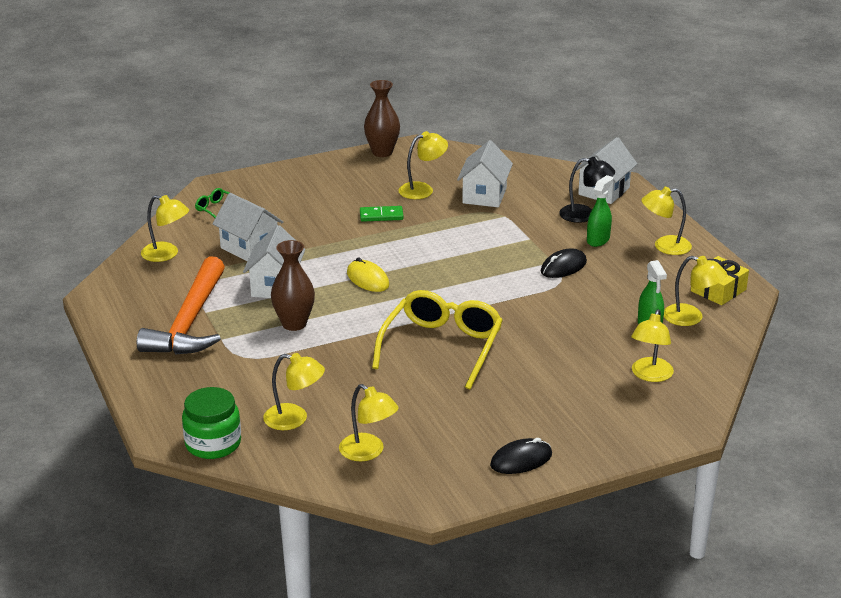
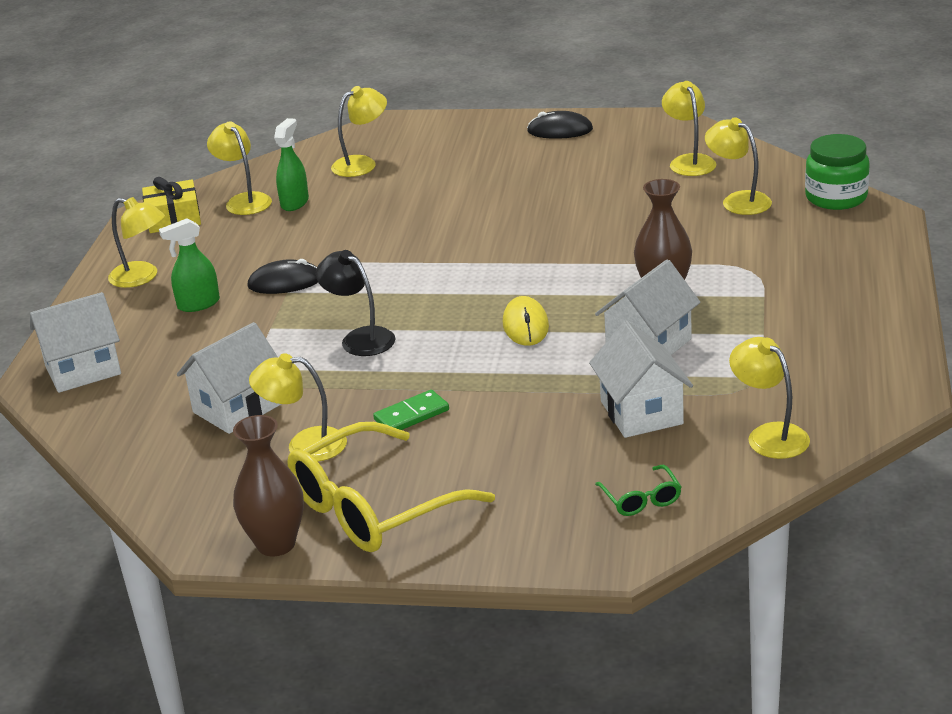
camera: 145 degrees left, 0 degrees up
(190, 321) = (790, 326): orange hammer -> none
(381, 216) = (411, 415): green domino -> green domino turned 60 degrees counterclockwise
(442, 347) = (524, 230): yellow glasses -> yellow glasses (374, 507)
(585, 215) = (160, 342): black lamp -> black lamp (360, 338)

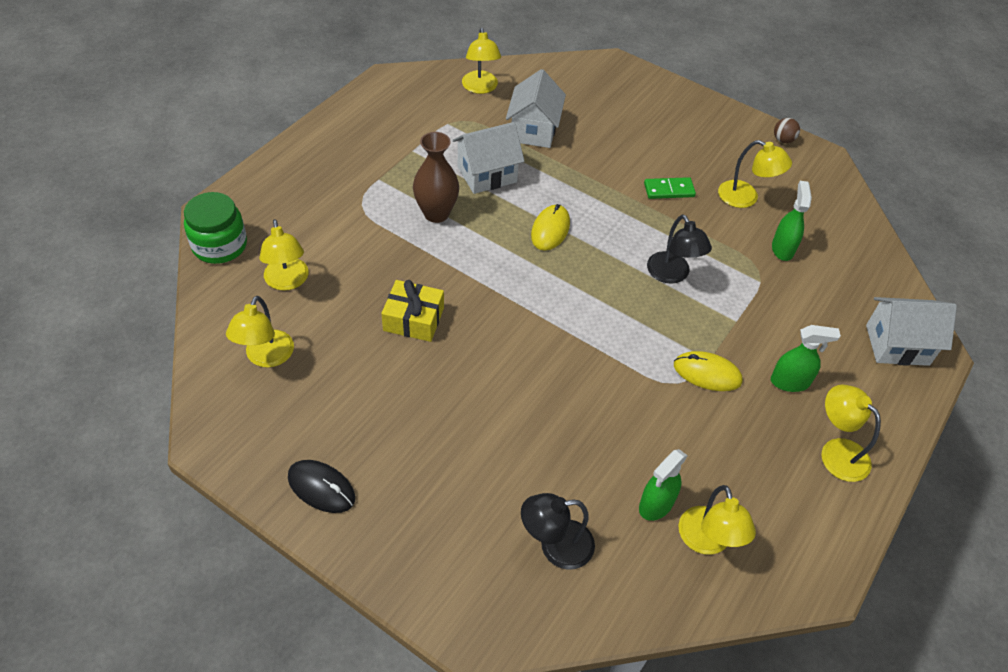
camera: 160 degrees left, 20 degrees up
(174, 218) = (791, 548): yellow gift -> yellow gift (413, 319)
(237, 408) = (782, 249): white house -> green spray bottle
(276, 544) = (783, 140): brown vase -> brown ball
(285, 282) = (707, 373): black mouse -> yellow mouse
(362, 164) = (555, 546): yellow lamp -> black lamp
(374, 507) = (720, 138): yellow glasses -> none
(641, 499) = (577, 83): green glasses -> none

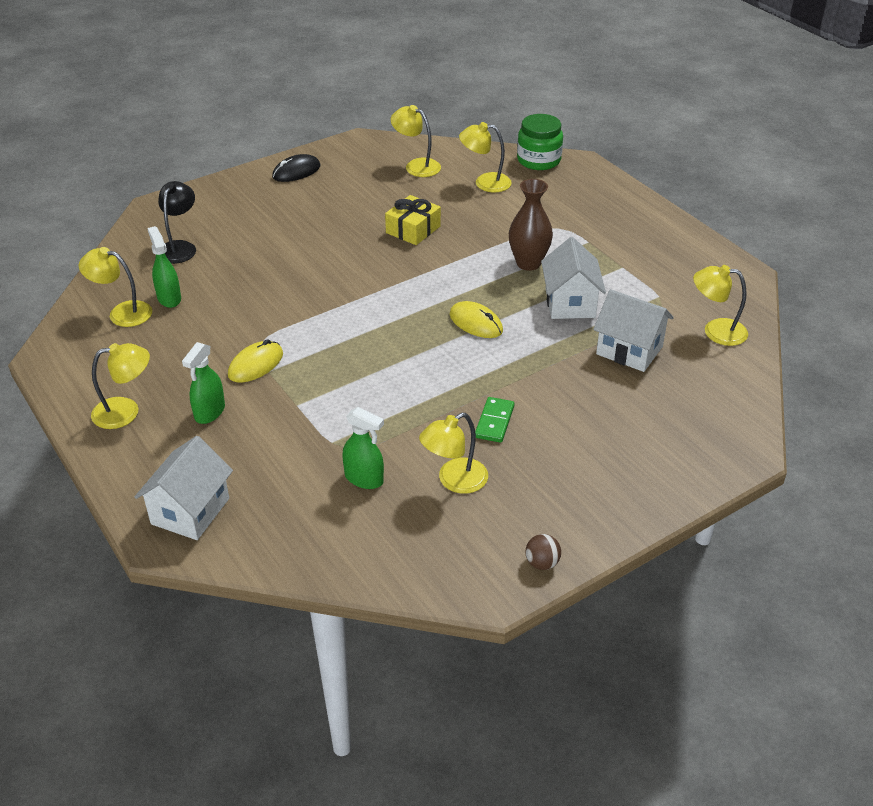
camera: 115 degrees right, 10 degrees down
(672, 275) = (376, 382): black lamp -> none

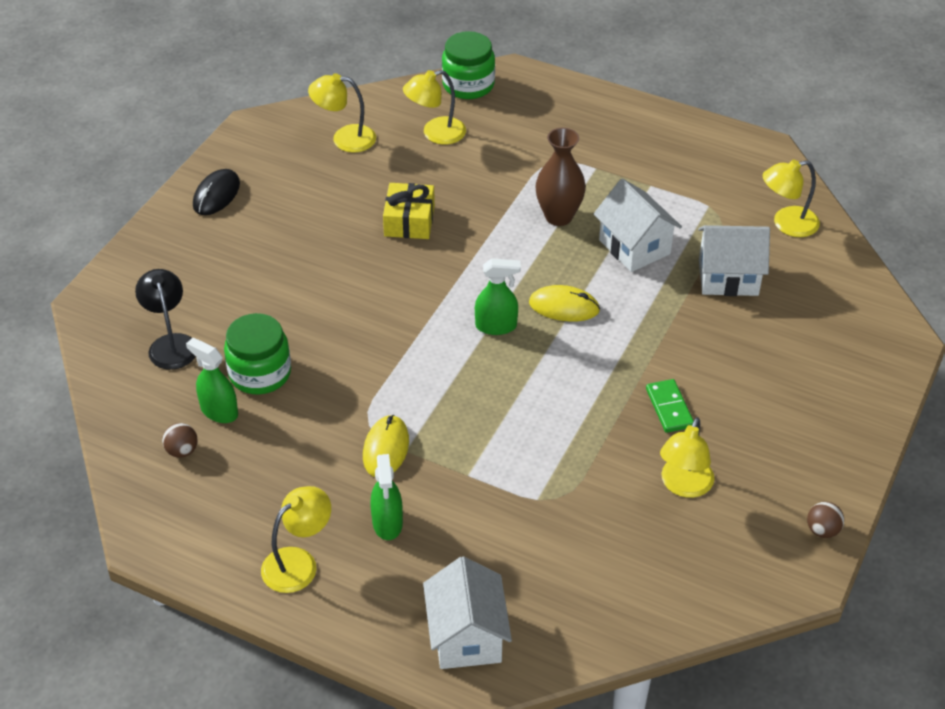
camera: 30 degrees left, 5 degrees up
(122, 312) = (182, 451): yellow lamp -> brown ball
(218, 286) = (260, 373): none -> green jar
(364, 479) = (601, 523): green spray bottle -> green spray bottle (496, 326)

